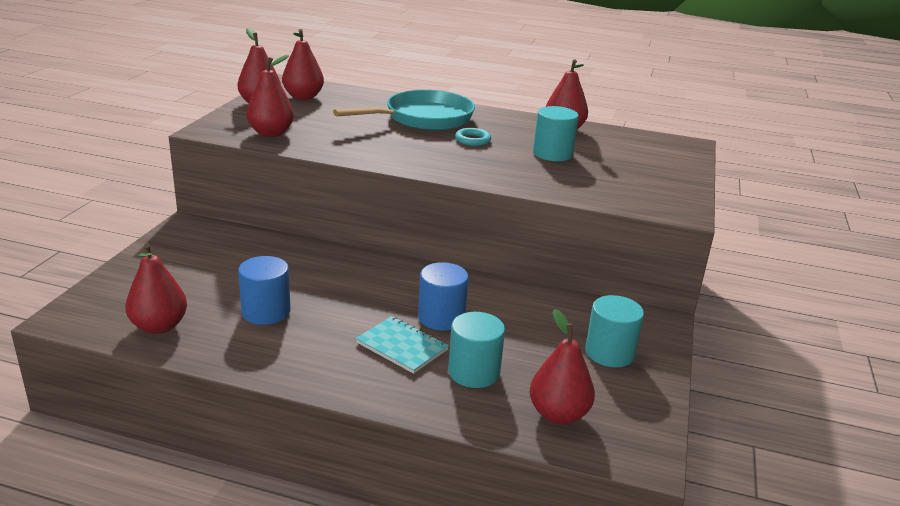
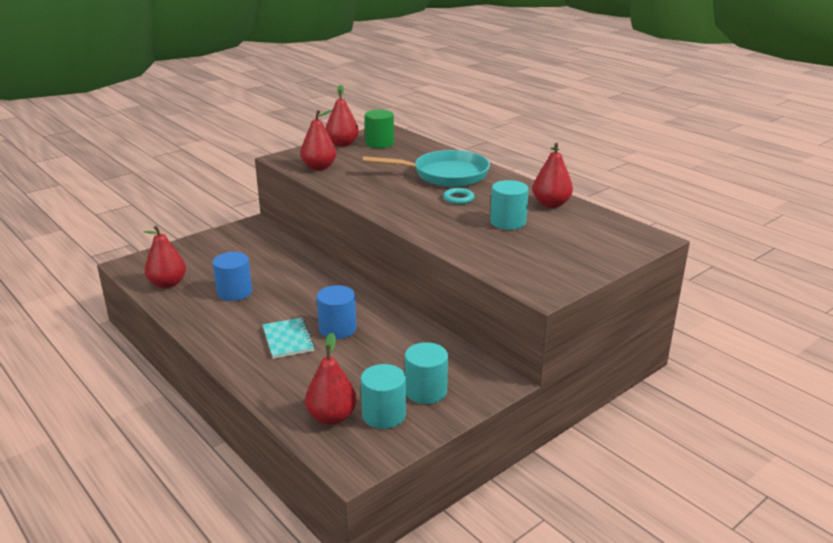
camera: 35 degrees right, 0 degrees up
(303, 97) = (379, 143): red pear -> green cylinder
(474, 372) = (312, 371): turquoise cylinder -> turquoise cylinder (384, 415)

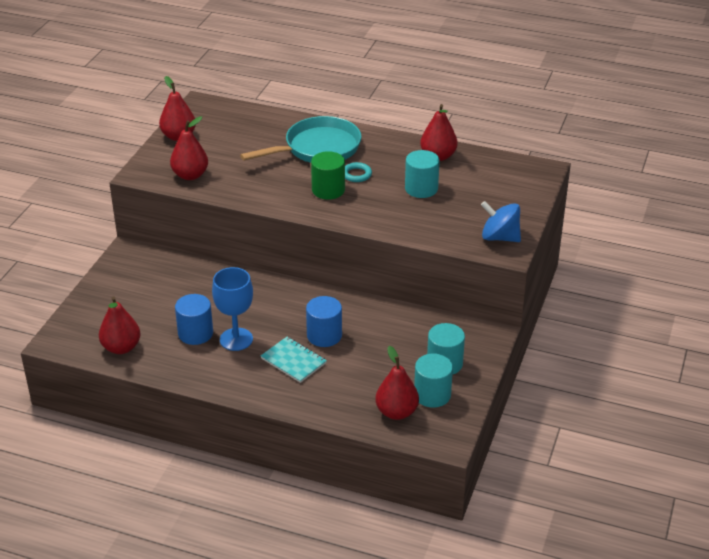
camera: 30 degrees left, 10 degrees up
(261, 307) = (236, 339): none -> blue goblet
(379, 143) = (215, 124): green cylinder -> green cylinder (328, 190)
(547, 278) = (499, 237): none -> blue spinning top

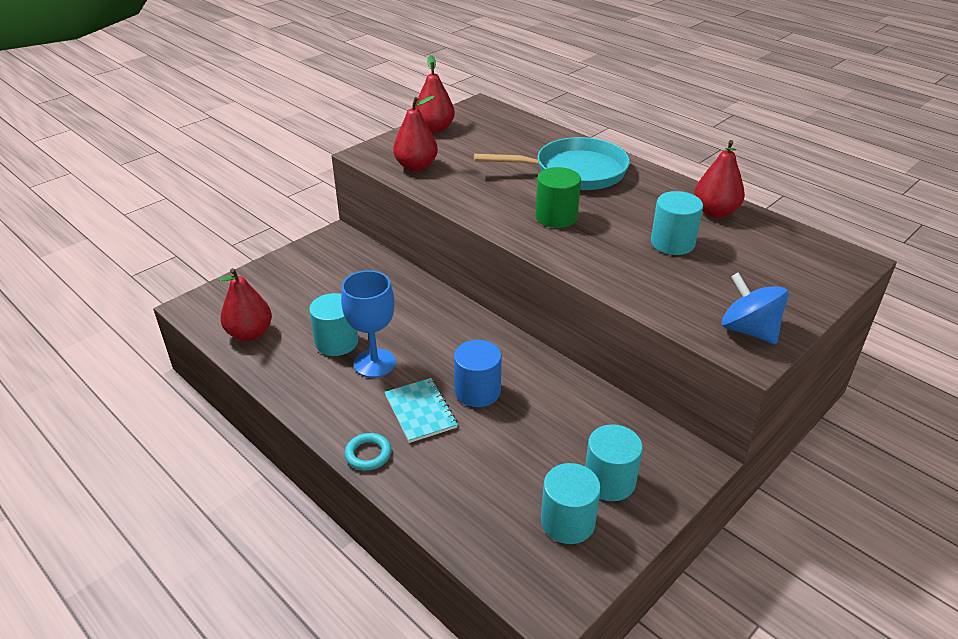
camera: 25 degrees right, 0 degrees up
(195, 333) = (336, 342): blue cylinder -> turquoise cylinder
(356, 174) = (601, 208): turquoise ring -> turquoise ring (368, 454)
(396, 412) = (505, 530): red pear -> none

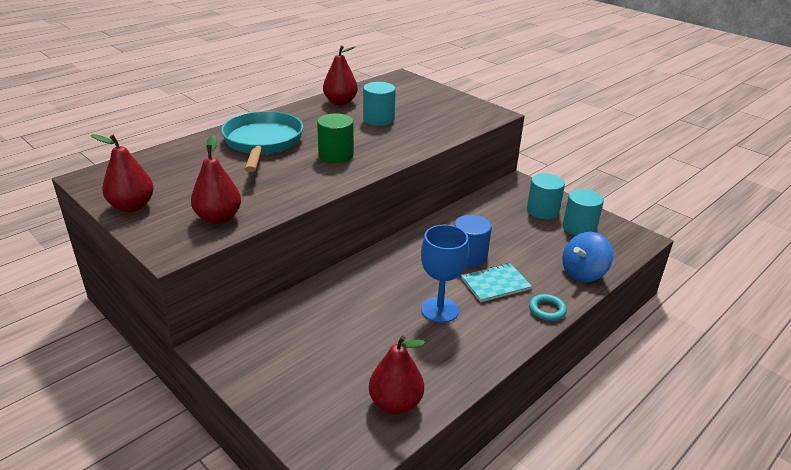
camera: 90 degrees left, 5 degrees down
(336, 342) = (410, 335): turquoise cylinder -> none
(748, 330) = (474, 111): blue spinning top -> blue spinning top (583, 273)

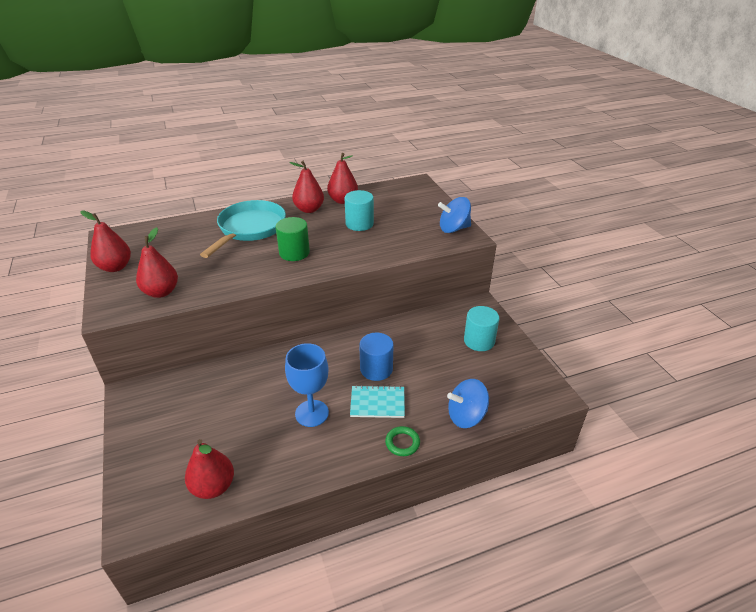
camera: 25 degrees right, 5 degrees up
(311, 115) = (309, 209): none -> red pear
(474, 109) = (453, 229): none -> blue spinning top
(547, 310) = (402, 443): turquoise ring -> green ring
(579, 228) = (500, 367): turquoise cylinder -> none

